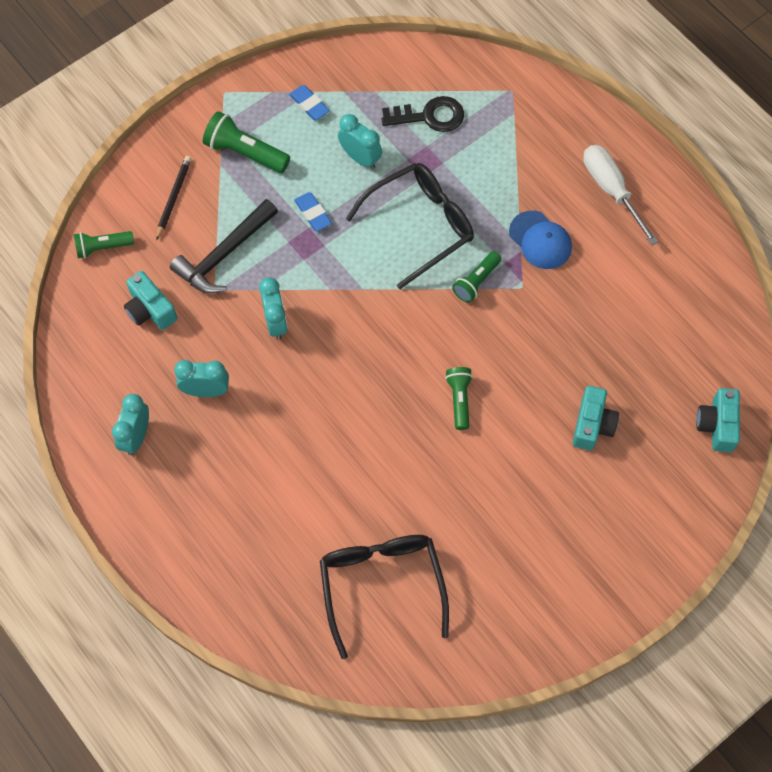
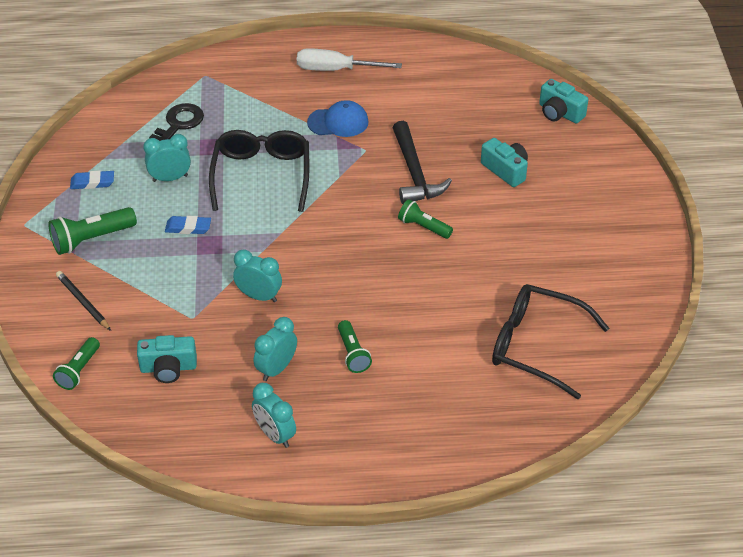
camera: 55 degrees left, 20 degrees down
(224, 255) = (168, 297): black hammer -> black hammer (414, 173)
(476, 282) = (337, 170): green flashlight -> green flashlight (353, 353)

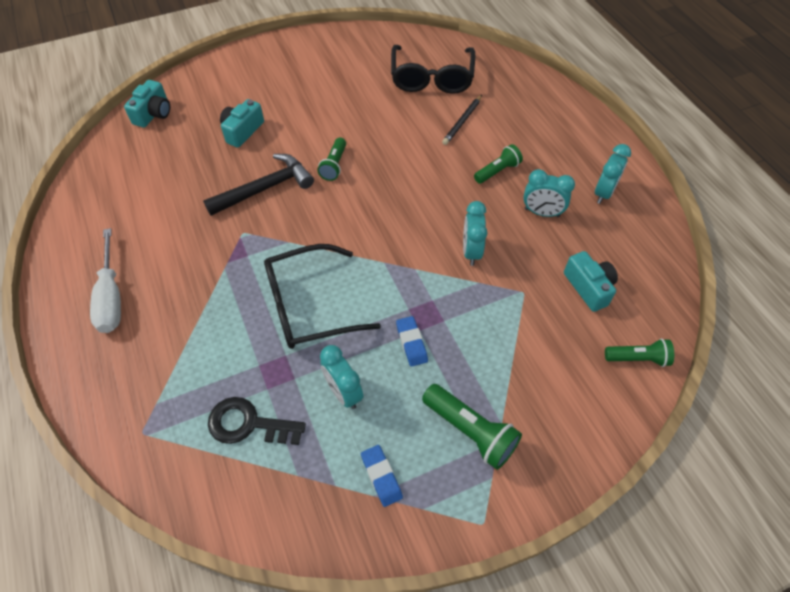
camera: 110 degrees left, 10 degrees up
(83, 302) = (558, 396): black pencil -> black pencil (462, 121)
(338, 122) = (204, 267): blue cap -> none

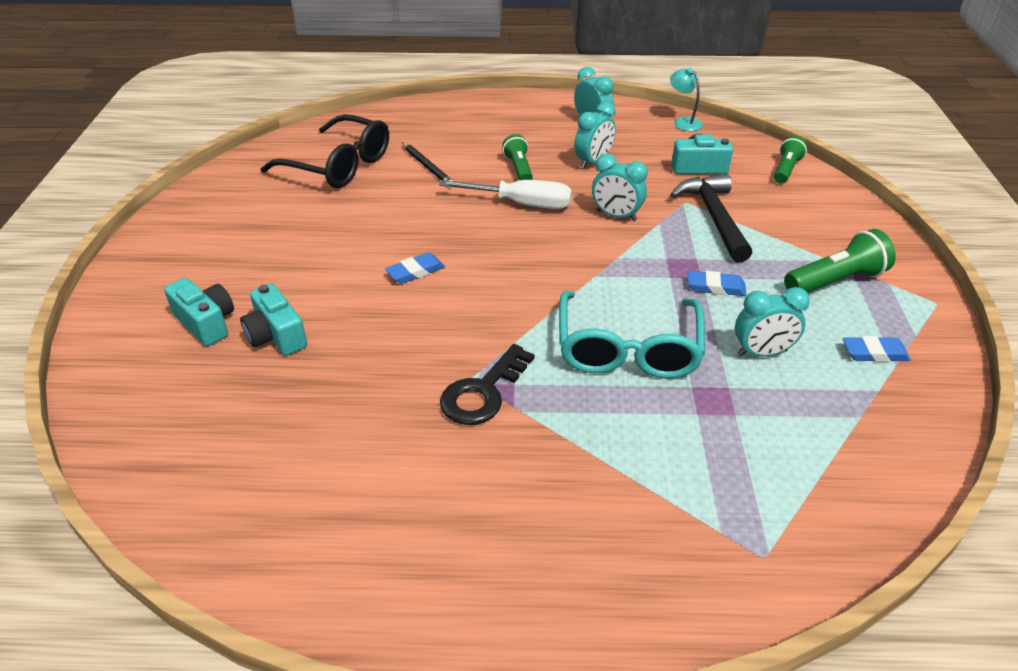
camera: 65 degrees left, 15 degrees down
(111, 297) = (502, 552): white screwdriver -> white screwdriver (522, 204)
(153, 114) = (136, 424): turquoise camera -> turquoise camera (206, 323)
(248, 424) = (781, 443): black key -> black key (483, 392)
(265, 188) = (406, 339): black hammer -> black hammer (714, 217)
(309, 306) = (628, 349): black glasses -> turquoise glasses
(334, 165) = (415, 272): green flashlight -> blue eraser
(664, 256) = (683, 122): none -> turquoise lamp

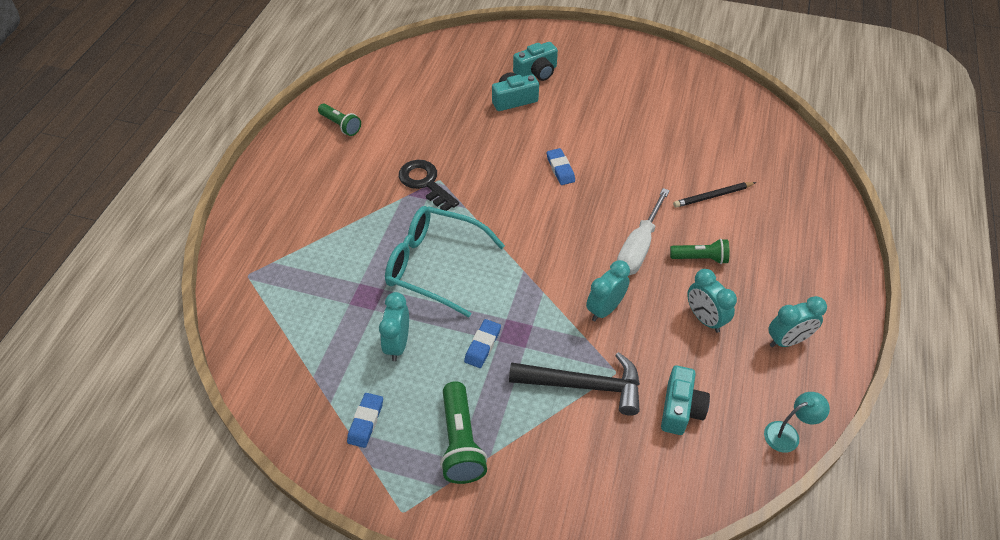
camera: 105 degrees right, 10 degrees up
(338, 165) = (723, 142): black glasses -> none
(786, 169) = (662, 496): green flashlight -> green flashlight (340, 125)

